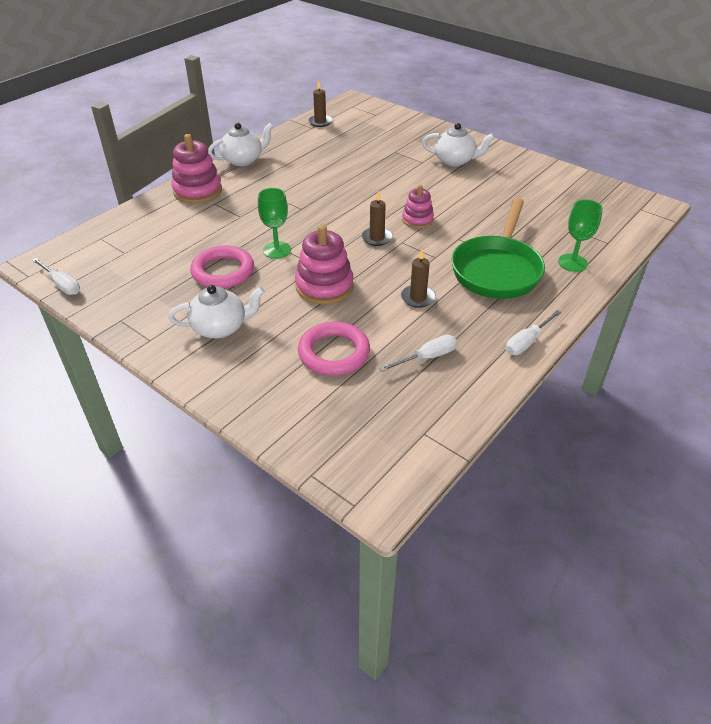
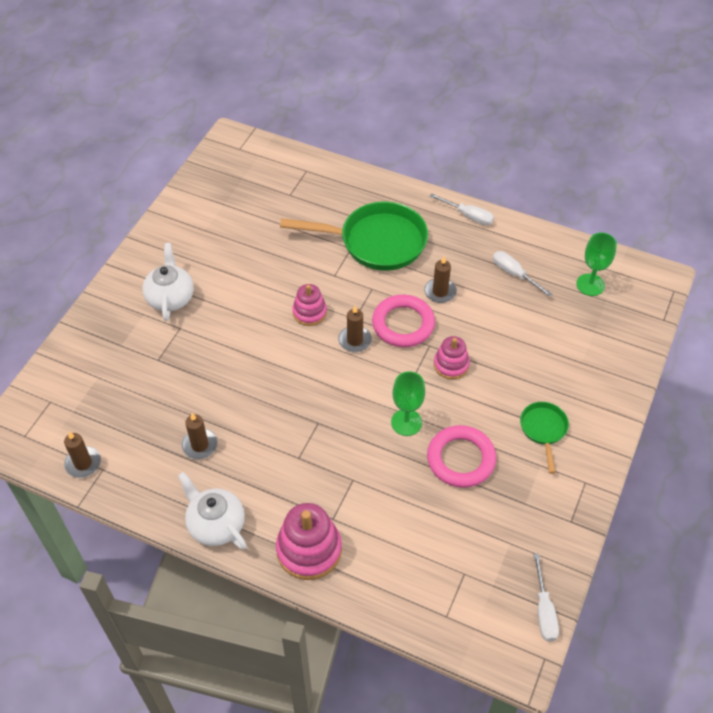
camera: 105 degrees left, 10 degrees up
(62, 284) = (544, 610): white screwdriver -> white screwdriver turned 150 degrees clockwise
(220, 327) = (543, 430): white teapot -> green pan
(310, 160) = (200, 445): none -> brown candle
(324, 286) = (451, 365): pink stacking toy -> pink stacking toy, size x0.61
(334, 353) = (537, 336): pink ring -> pink ring (403, 324)
(572, 263) = (347, 193): green goblet -> green goblet (590, 285)

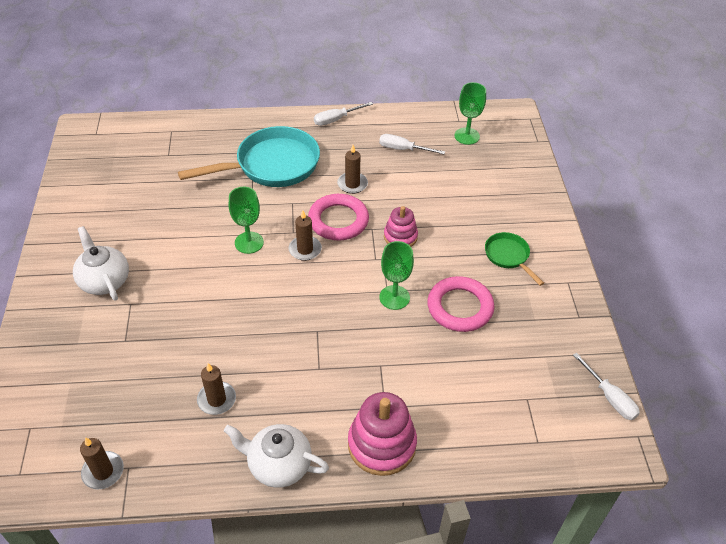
camera: 30 degrees left, 5 degrees down
(309, 312) = (249, 242): pink stacking toy -> green goblet
(376, 242) = (271, 165): green pan -> turquoise pan
(468, 216) = (336, 119): white screwdriver -> white screwdriver turned 150 degrees clockwise

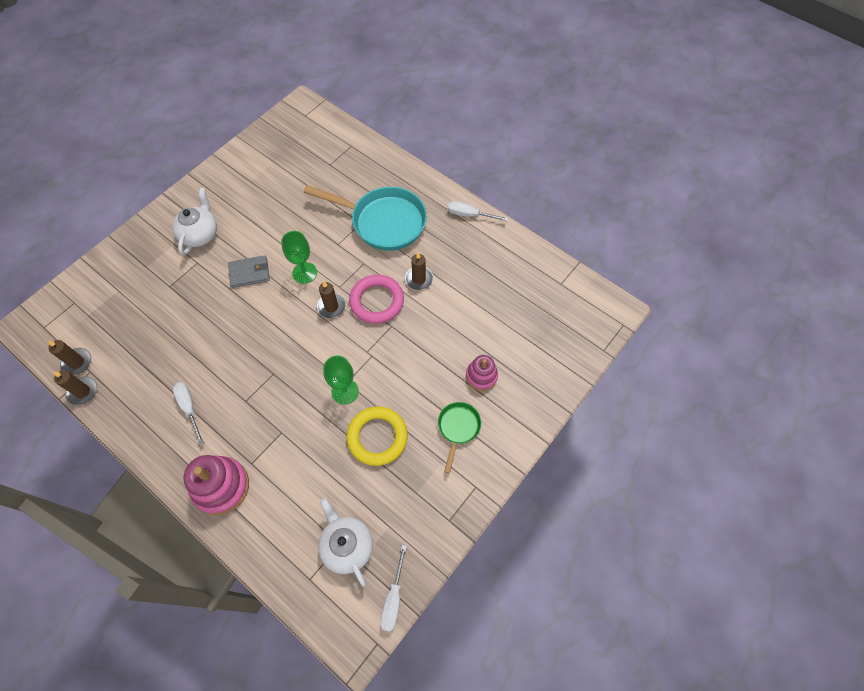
camera: 45 degrees right, 15 degrees up
(196, 276) = (249, 273): none -> grey wallet
(216, 399) = (172, 370): brown candle -> brown candle (83, 391)
(278, 465) = (157, 443): white teapot -> white teapot (347, 545)
(400, 237) = (402, 348): pink stacking toy -> pink stacking toy (481, 376)
(403, 149) = (488, 277): white screwdriver -> white screwdriver (189, 408)
(460, 307) = (377, 437): pink ring -> yellow ring
(467, 136) = (551, 302): green goblet -> none

